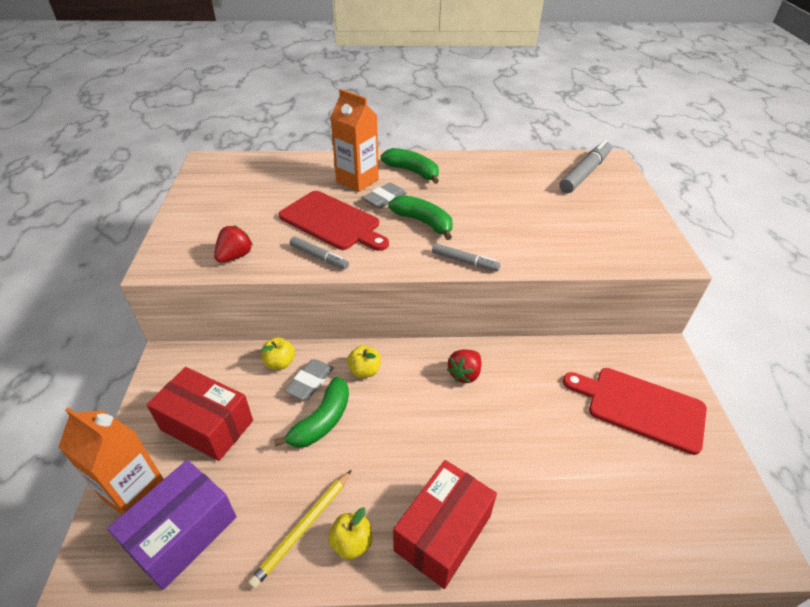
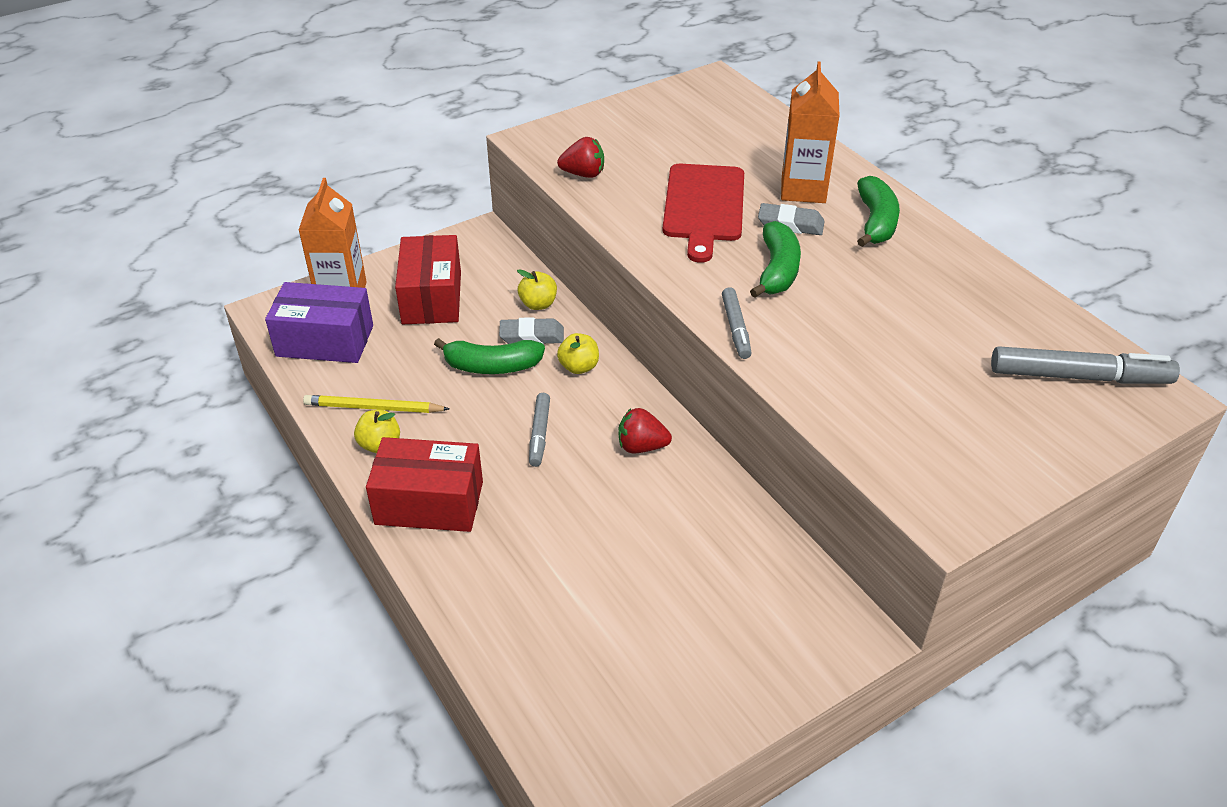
camera: 60 degrees right, 0 degrees up
(319, 257) = (635, 224): grey marker -> grey marker (539, 434)
(640, 407) = (725, 628): red cutting board -> none

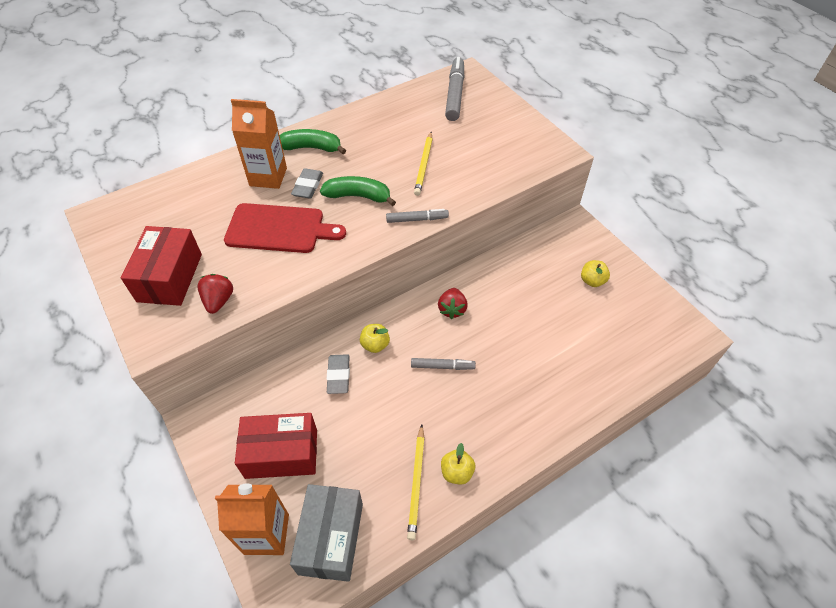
camera: 90 degrees left, 10 degrees up
(325, 341) = (331, 538): purple box -> grey box
(429, 503) = (511, 430): red box -> red box (170, 277)
(492, 366) = (371, 401): green banana -> none
(538, 304) = (301, 373): yellow apple -> yellow apple (592, 281)
(863, 336) = (424, 165): none -> yellow pencil

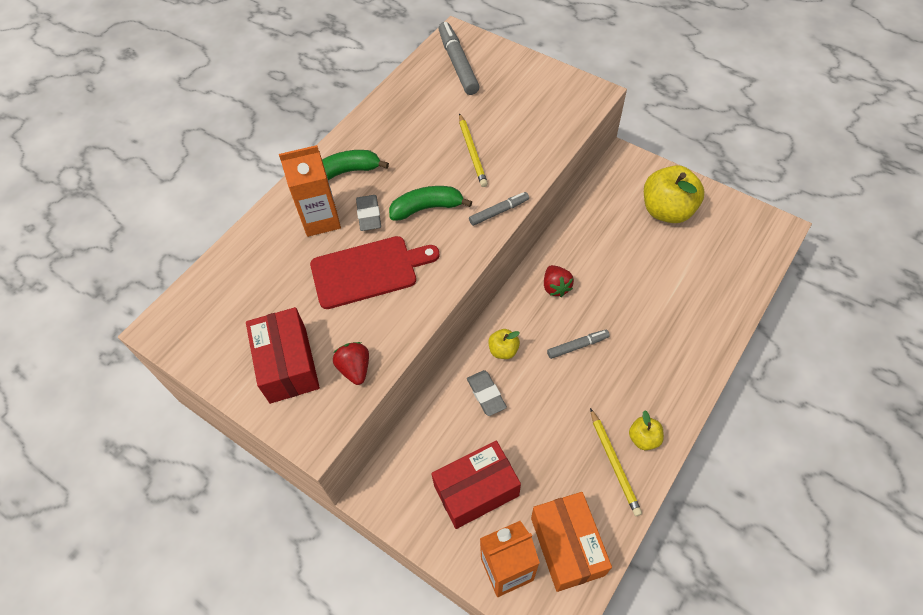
camera: 20 degrees left, 5 degrees up
(331, 538) = (567, 546): grey box -> orange box
(592, 281) = (667, 210): yellow apple -> yellow apple, size x2.07

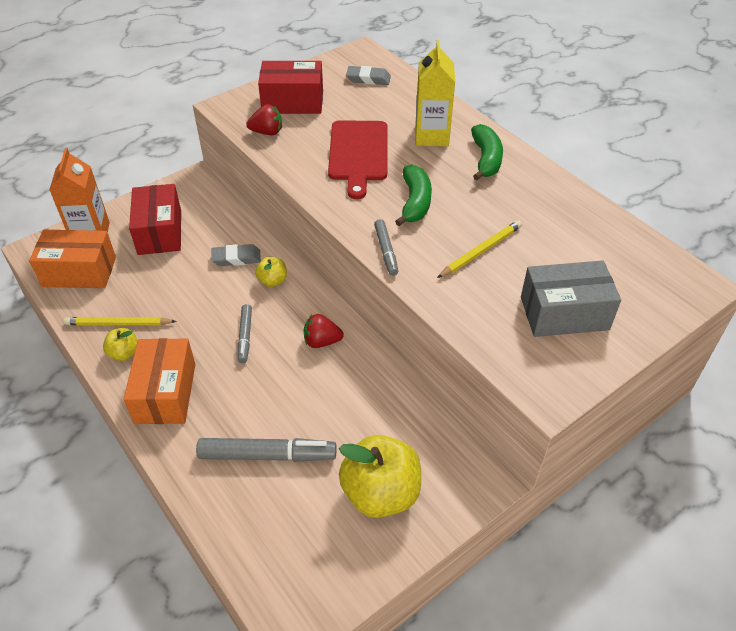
camera: 105 degrees right, 10 degrees down
(321, 219) = (431, 136): orange carton -> yellow carton
(369, 215) = (423, 164): grey eraser -> grey eraser (368, 79)
(458, 64) = (639, 274): grey marker -> grey marker (267, 455)
(472, 152) = (481, 251): yellow pencil -> yellow pencil turned 135 degrees clockwise
(517, 96) = (564, 313): none -> grey box
(665, 381) = (165, 393): none -> orange box

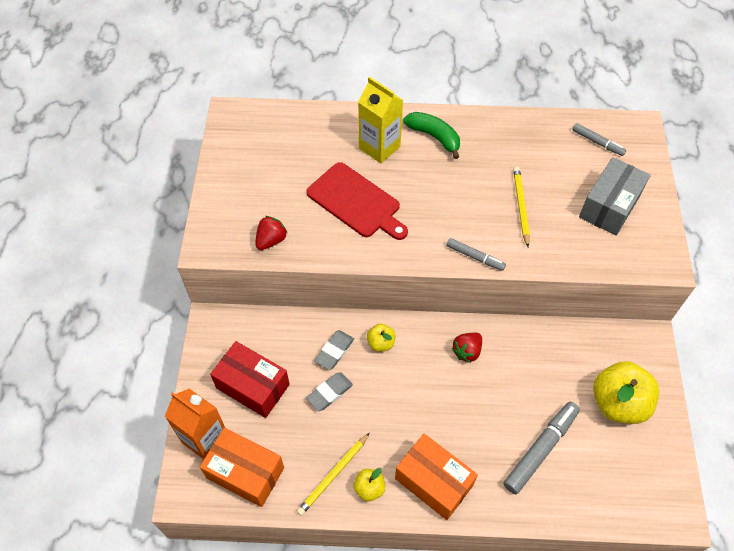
camera: 50 degrees left, 10 degrees up
(79, 272) = (245, 472): orange box -> orange box turned 75 degrees clockwise
(245, 336) = (421, 396): grey marker -> grey marker (597, 142)
(293, 102) = (249, 199): red box -> none
(368, 79) = (271, 135): grey eraser -> grey eraser (330, 393)
(415, 202) = (441, 207): green banana -> none

